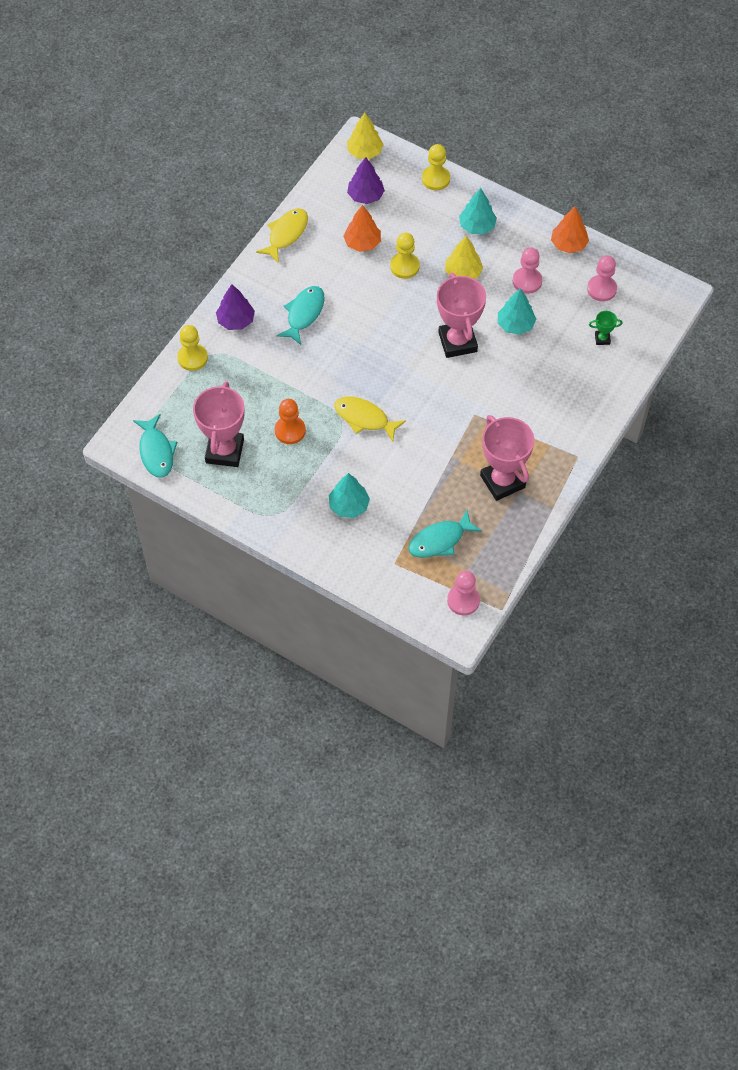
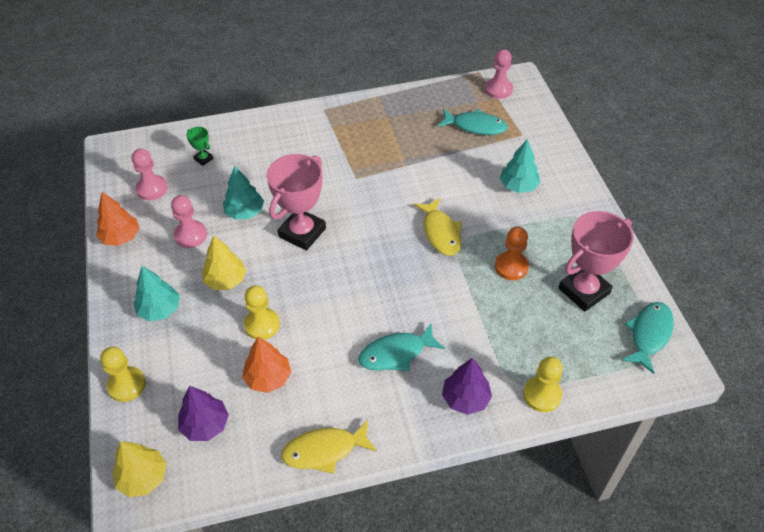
camera: 135 degrees left, 10 degrees down
(502, 481) = (391, 129): pink trophy -> none

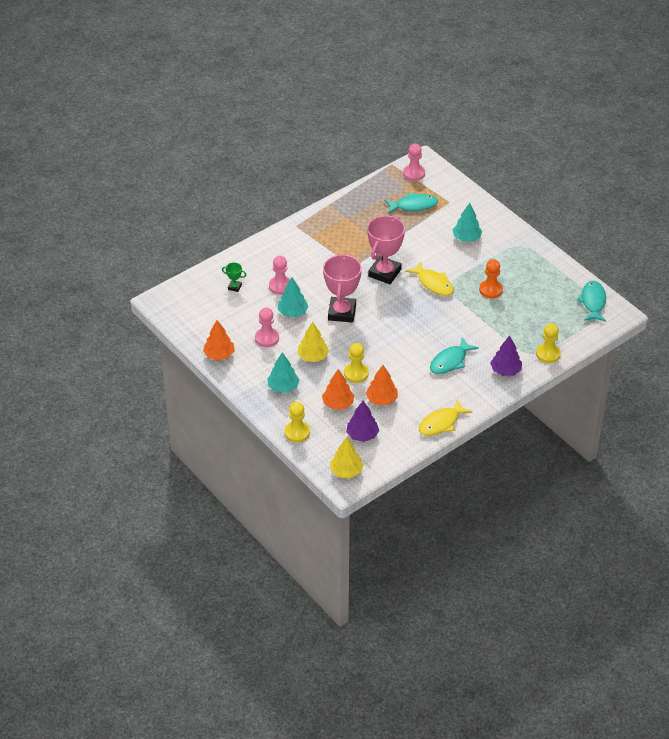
camera: 25 degrees left, 5 degrees down
(152, 189) = (214, 318): pink pawn -> pink pawn (280, 286)
(208, 361) = (338, 404): none -> orange tree
(584, 291) = (543, 290): pink trophy -> pink trophy (384, 273)

